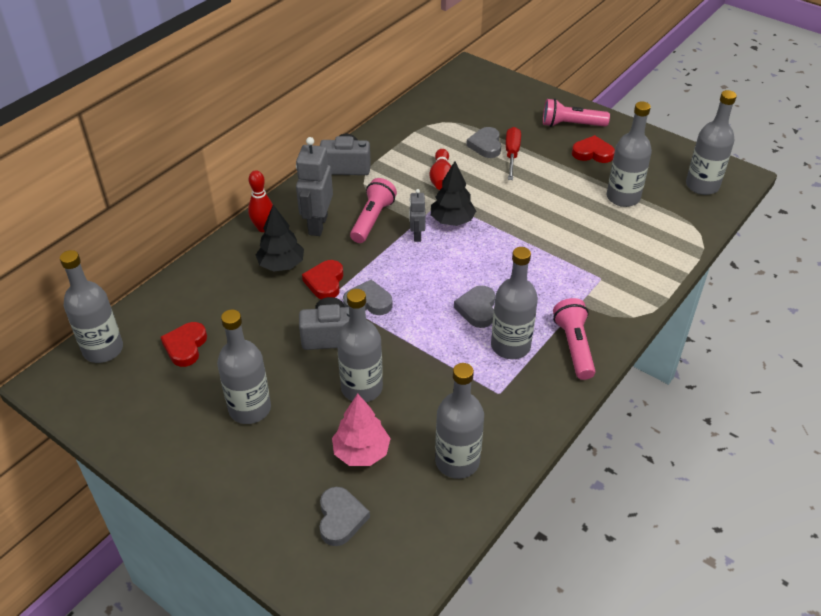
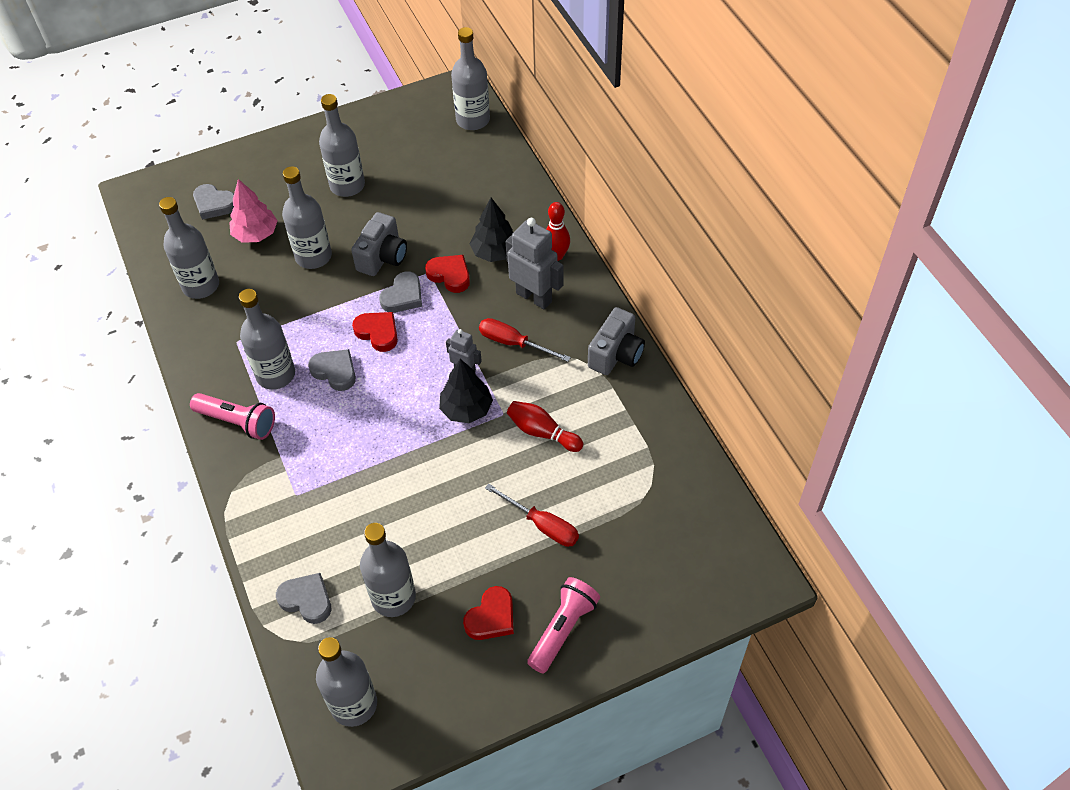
camera: 120 degrees right, 10 degrees up
(185, 346) = (440, 166): red heart -> red heart (378, 332)
(372, 219) = (513, 343): pink flashlight -> red screwdriver
(486, 145) = (576, 507): grey heart -> grey heart (307, 600)

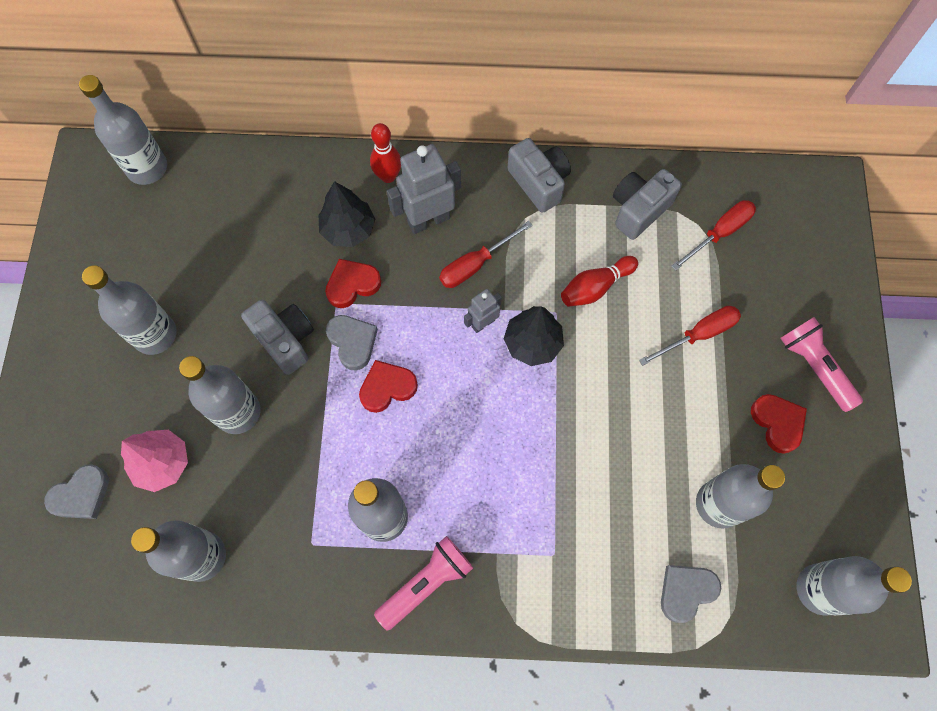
camera: 65 degrees left, 15 degrees up
(335, 371) = (414, 452): grey heart -> none
(636, 435) = (638, 210): none -> grey camera
(652, 505) = (719, 233): none -> red screwdriver

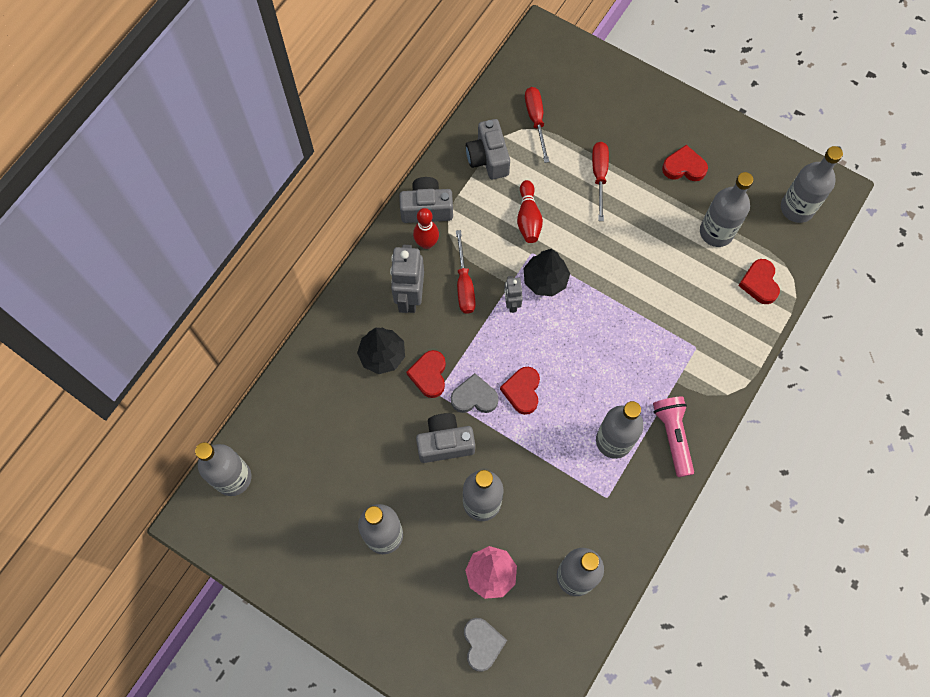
camera: 60 degrees left, 0 degrees up
(388, 176) = (356, 305): red bowling pin -> red bowling pin (426, 243)
(686, 591) = (759, 283): grey heart -> red heart
(814, 367) = (660, 123): pink flashlight -> none

